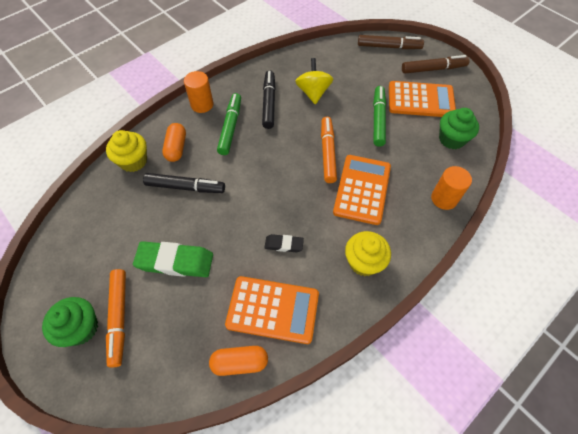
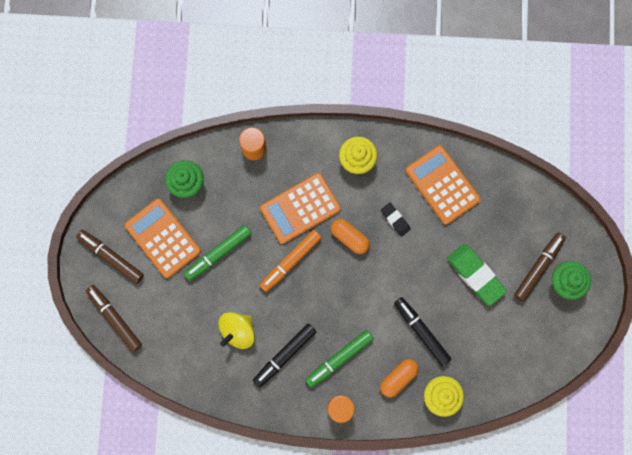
camera: 135 degrees left, 20 degrees up
(119, 318) = (538, 267): orange marker -> brown marker
(240, 362) = (488, 173): orange capsule -> orange capsule (349, 237)

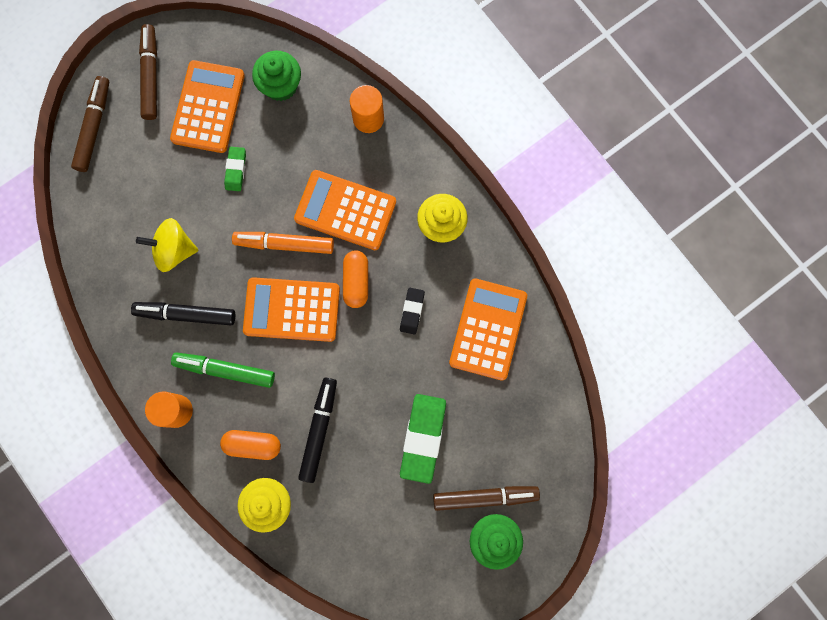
camera: 50 degrees right, 0 degrees up
(218, 253) = (236, 170): green marker -> green eraser
(335, 289) = (292, 309): none -> orange calculator

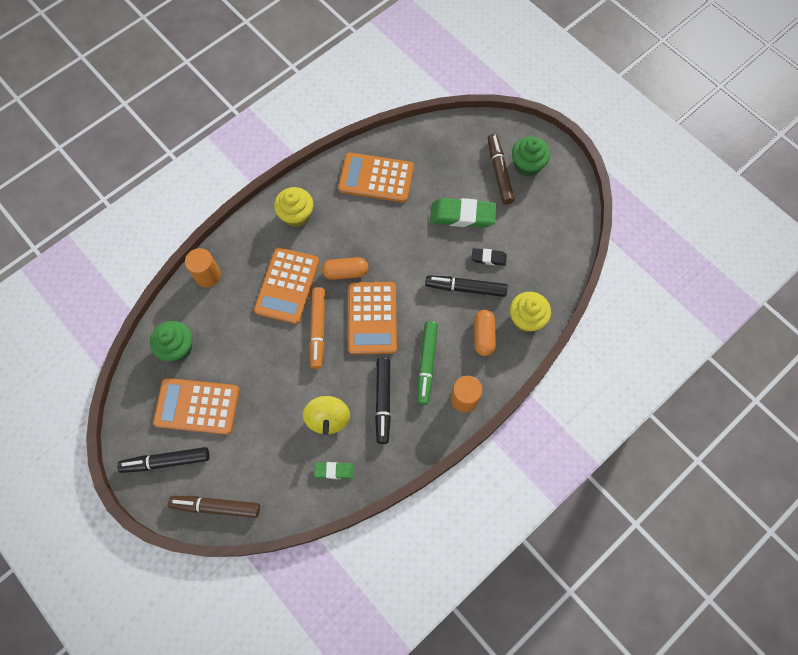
camera: 95 degrees left, 10 degrees down
(151, 76) = (166, 461): brown marker -> black marker
(236, 170) = (254, 376): green eraser -> green eraser (334, 471)
(412, 311) = (366, 230): black eraser -> black eraser (488, 258)

